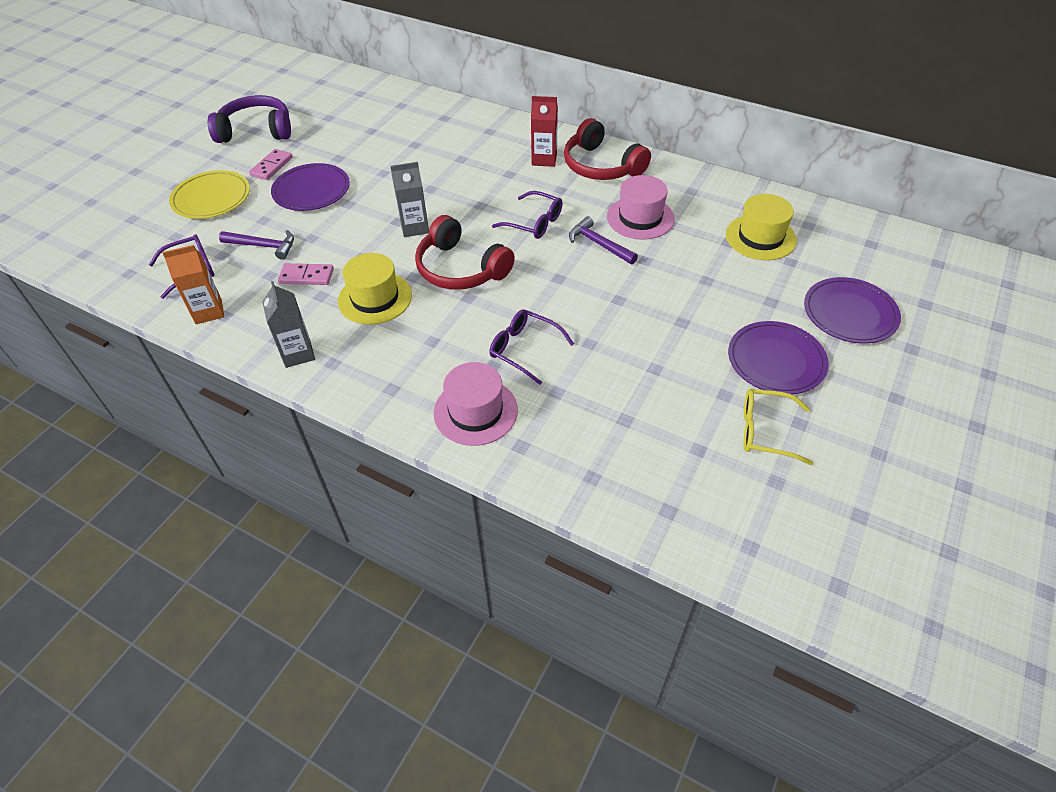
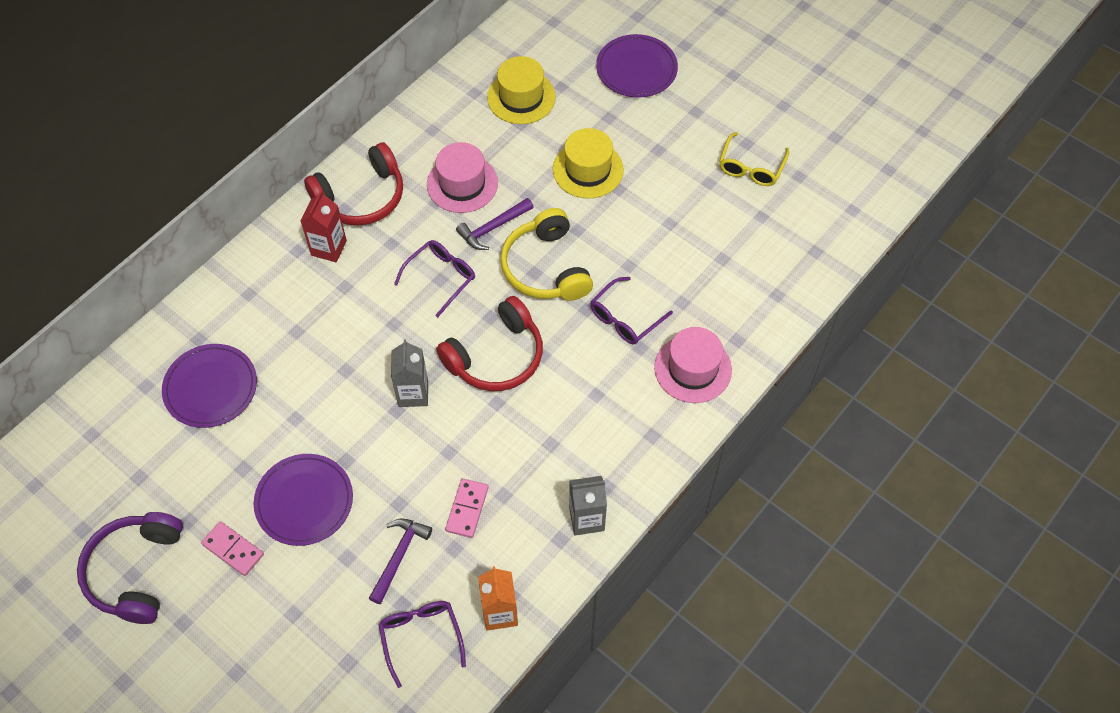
camera: 80 degrees left, 10 degrees up
(211, 198) = (279, 623): yellow plate -> none
(375, 298) = (521, 442): yellow hat -> yellow hat (588, 170)
(566, 285) = (545, 268): none -> yellow headphones
(776, 360) = (679, 136): purple plate -> purple plate (211, 388)

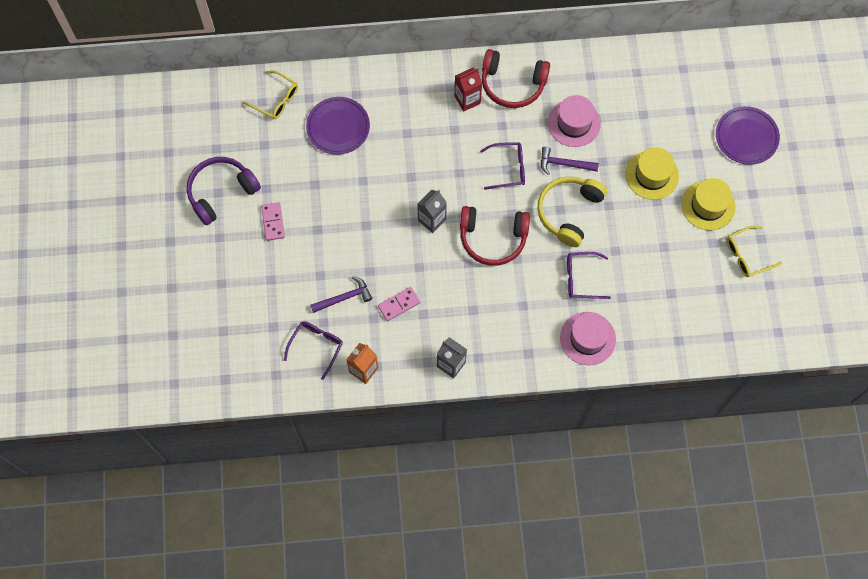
camera: 45 degrees right, 10 degrees up
(106, 418) = (276, 99): none -> yellow glasses
(304, 501) = (327, 228): purple plate -> none
(521, 97) = (660, 98): yellow hat -> yellow hat (708, 205)

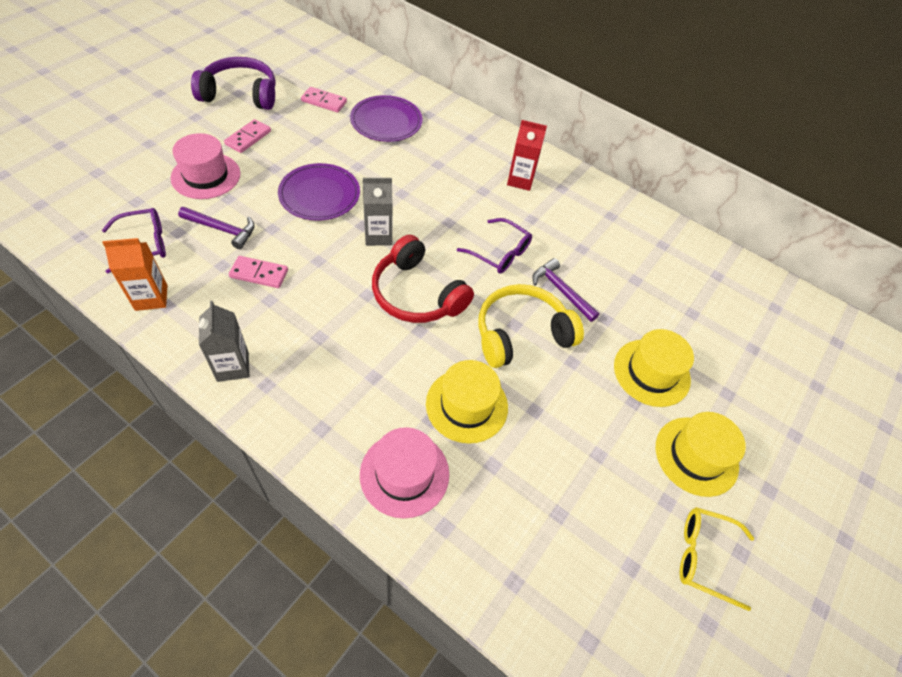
camera: 35 degrees right, 15 degrees down
(276, 99) = (362, 76): yellow glasses -> none
(280, 147) = (324, 101): none -> pink domino
(512, 84) = (576, 199): red headphones -> none
(574, 123) = (607, 267): pink hat -> pink hat (206, 176)
(581, 278) = (467, 405): purple glasses -> yellow hat
(746, 137) = (807, 424): purple plate -> purple plate (319, 195)

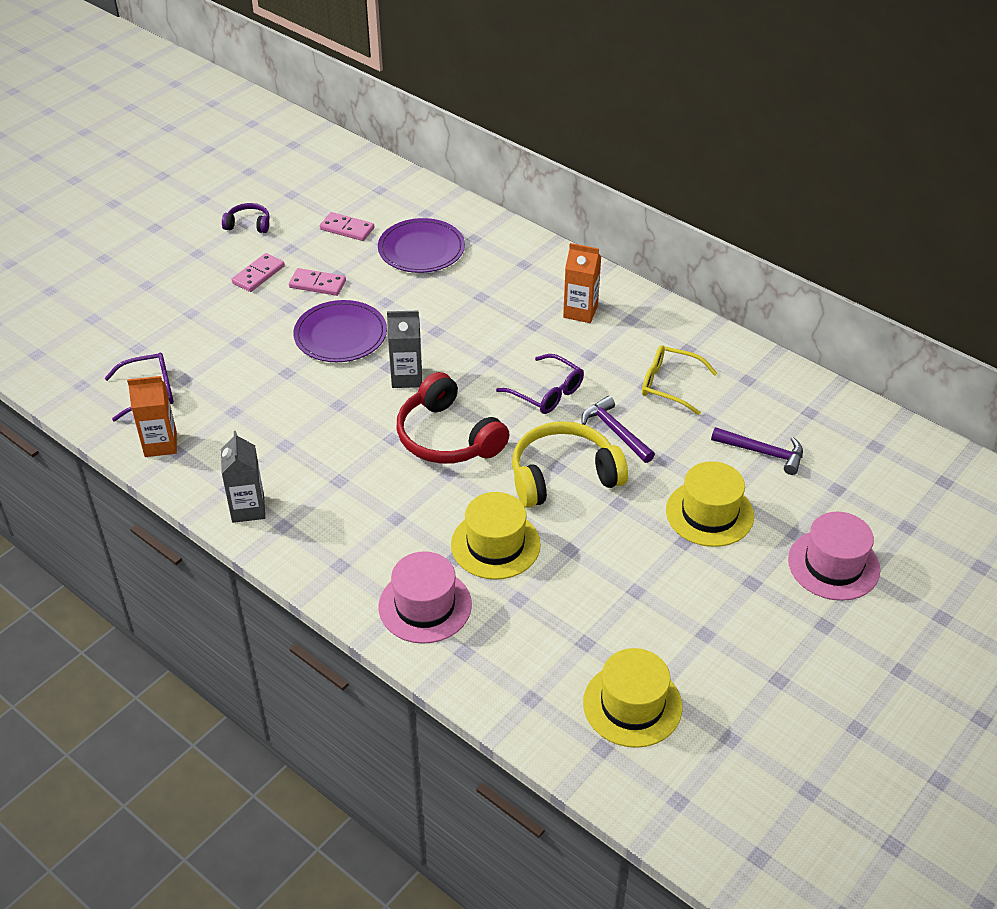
camera: 10 degrees right, 10 degrees down
(206, 176) = (212, 318): pink hat -> pink hat (833, 565)
(222, 229) = (232, 375): purple hammer -> purple hammer (762, 452)
(240, 94) = (248, 224): purple headphones -> purple headphones, size x0.50
(259, 273) = (273, 419): pink domino -> pink domino (317, 284)
(520, 180) = (580, 312): red carton -> orange carton
(696, 456) = (746, 593): yellow hat -> yellow hat (632, 705)
(704, 557) = (737, 682): yellow glasses -> yellow glasses (669, 385)

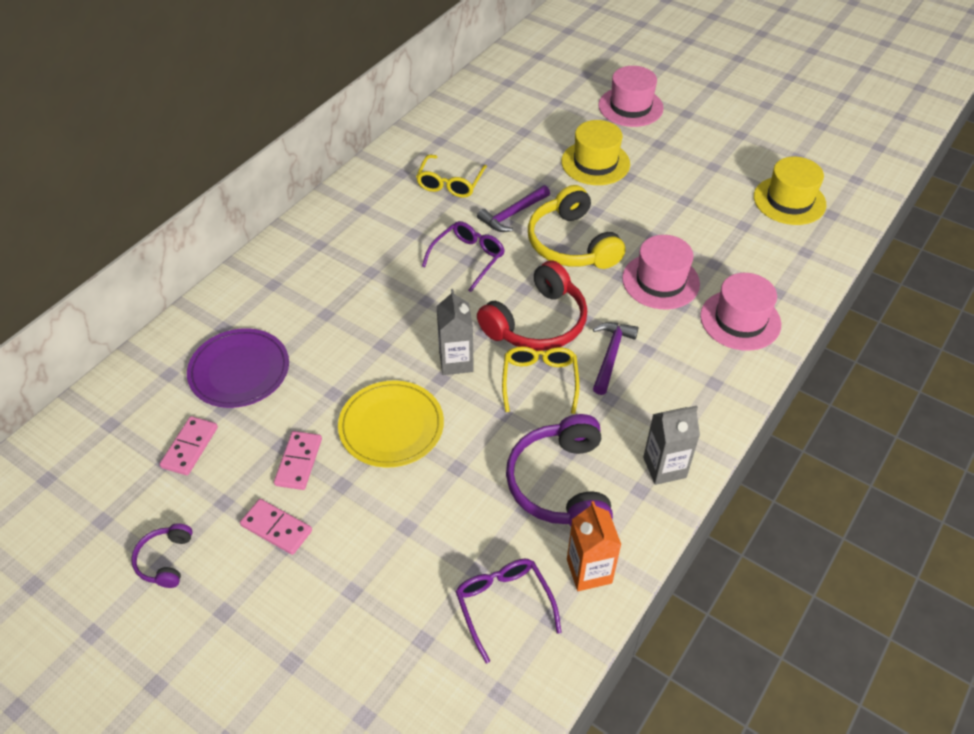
camera: 95 degrees left, 5 degrees up
(251, 435) = (560, 484): none -> purple headphones
(340, 335) = (391, 426): purple plate -> yellow plate
(371, 432) = (539, 380): none -> yellow glasses
(495, 544) = (660, 281): yellow hat -> pink hat
(580, 312) = (351, 240): orange carton -> none
(762, 452) = (524, 135): purple hammer -> purple hammer (611, 355)

